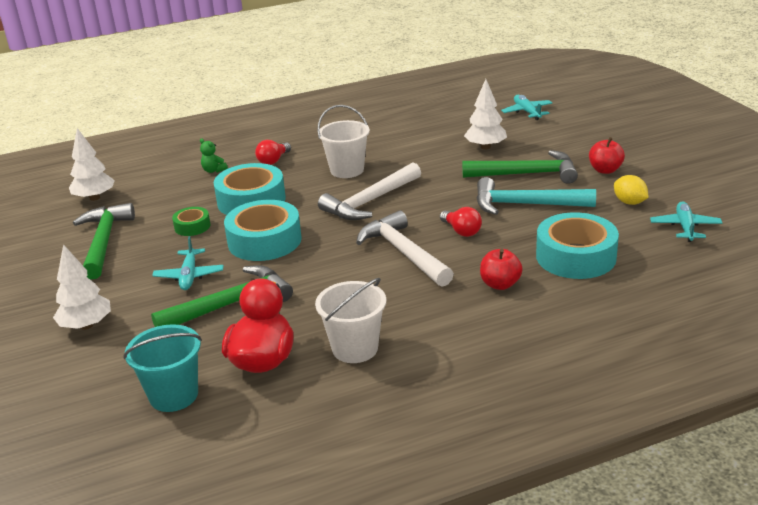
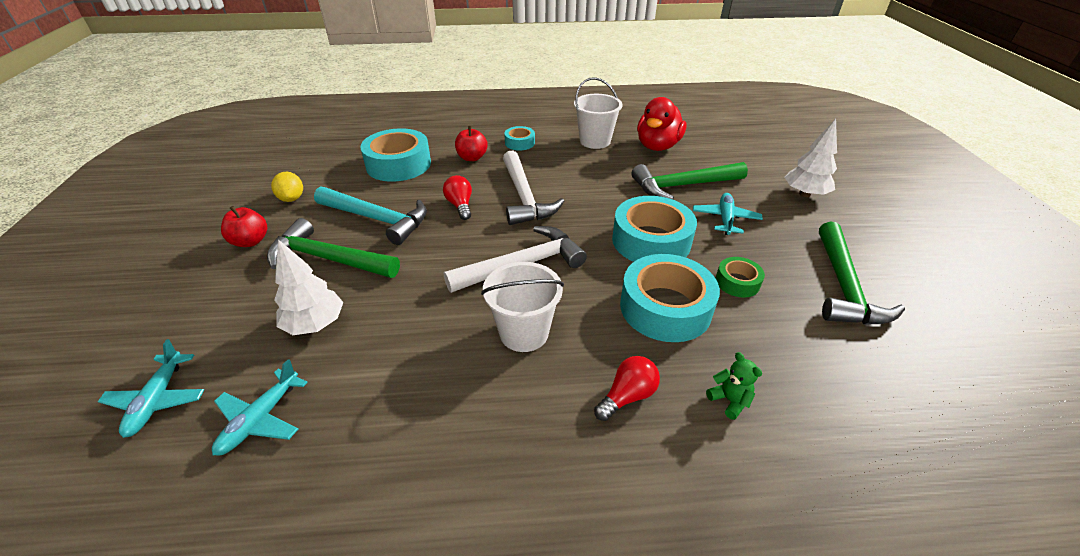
camera: 165 degrees left, 10 degrees up
(95, 198) = (915, 385): white tree -> none
(174, 395) = (715, 139): turquoise bucket -> none
(458, 320) = (519, 143): none -> turquoise tape
(685, 227) = (292, 167): turquoise plane -> turquoise plane (260, 419)

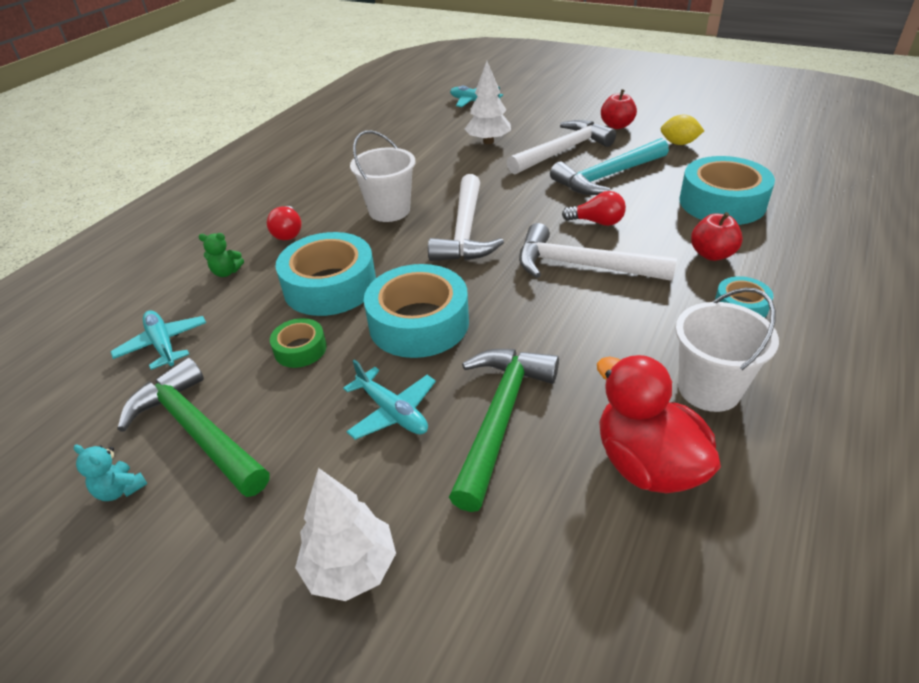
camera: 125 degrees right, 0 degrees up
(260, 419) = (427, 124): turquoise plane -> turquoise plane (163, 345)
(328, 259) = (563, 151): green hammer -> white hammer
(909, 290) = (120, 489): none -> turquoise teddy bear

